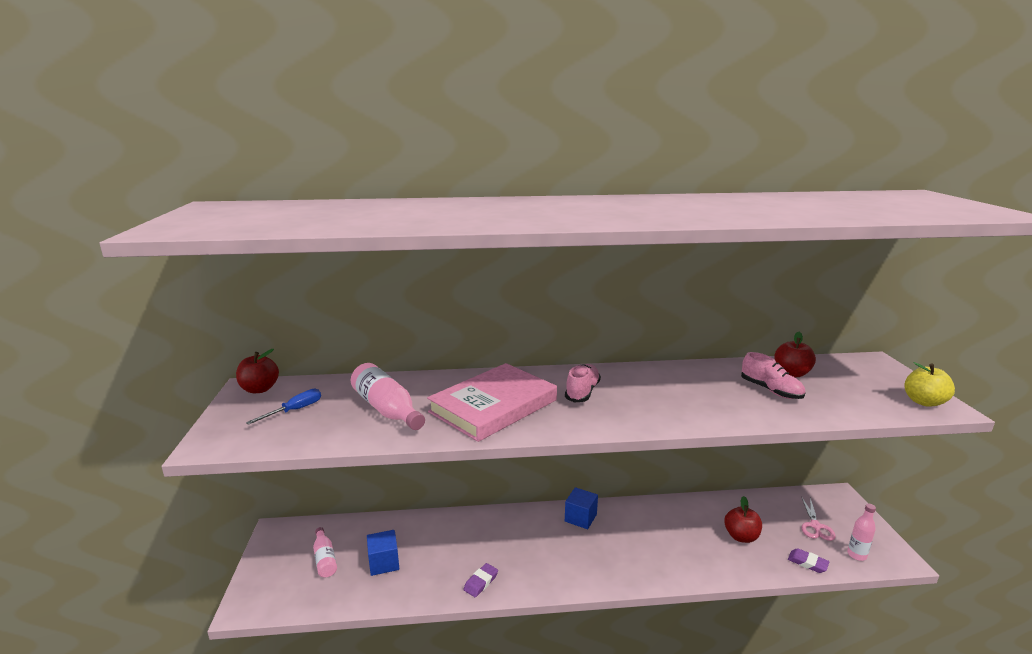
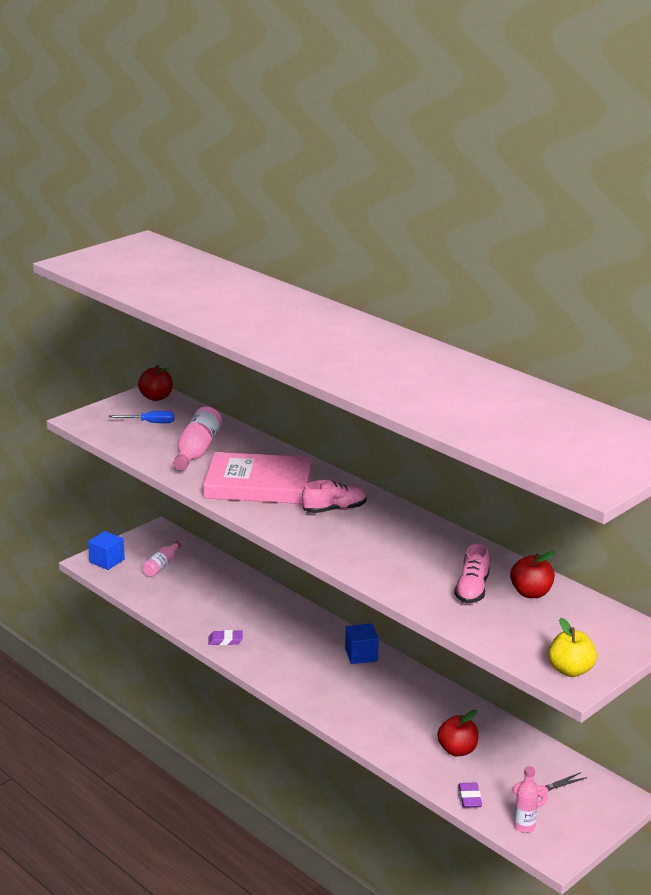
camera: 50 degrees right, 5 degrees up
(384, 563) = (189, 590): blue cube -> blue cube (107, 561)

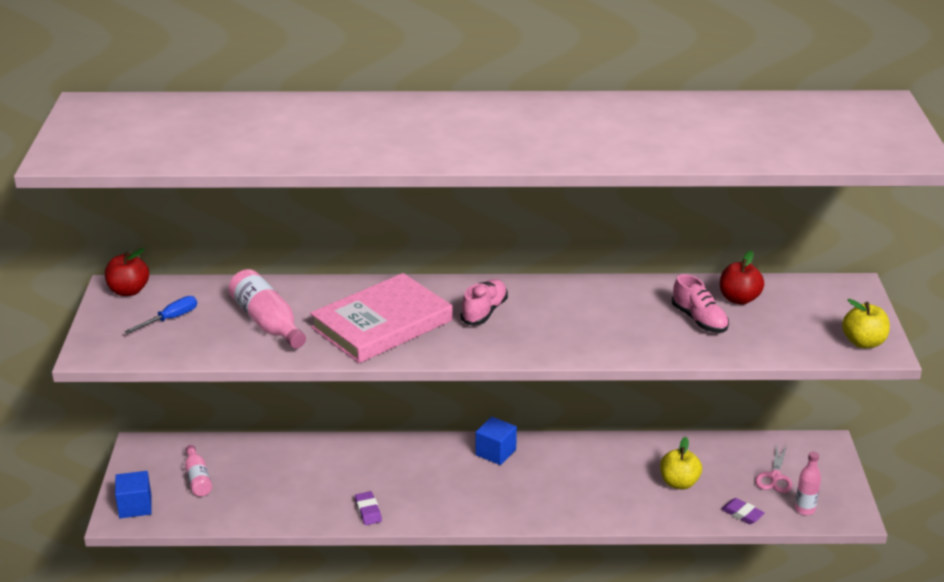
camera: 45 degrees left, 5 degrees up
(225, 640) = (368, 511): purple eraser -> purple eraser turned 60 degrees counterclockwise
(457, 750) = (679, 483): red apple -> yellow apple

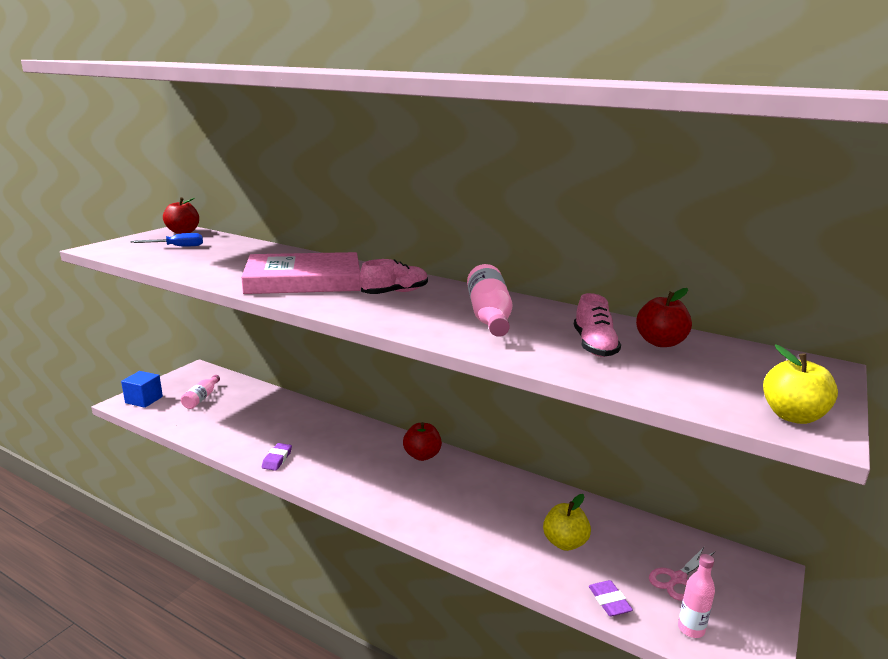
camera: 30 degrees right, 10 degrees down
(268, 322) = (230, 261): pink bottle -> pink bottle (489, 316)
(495, 452) = (422, 455): blue cube -> red apple

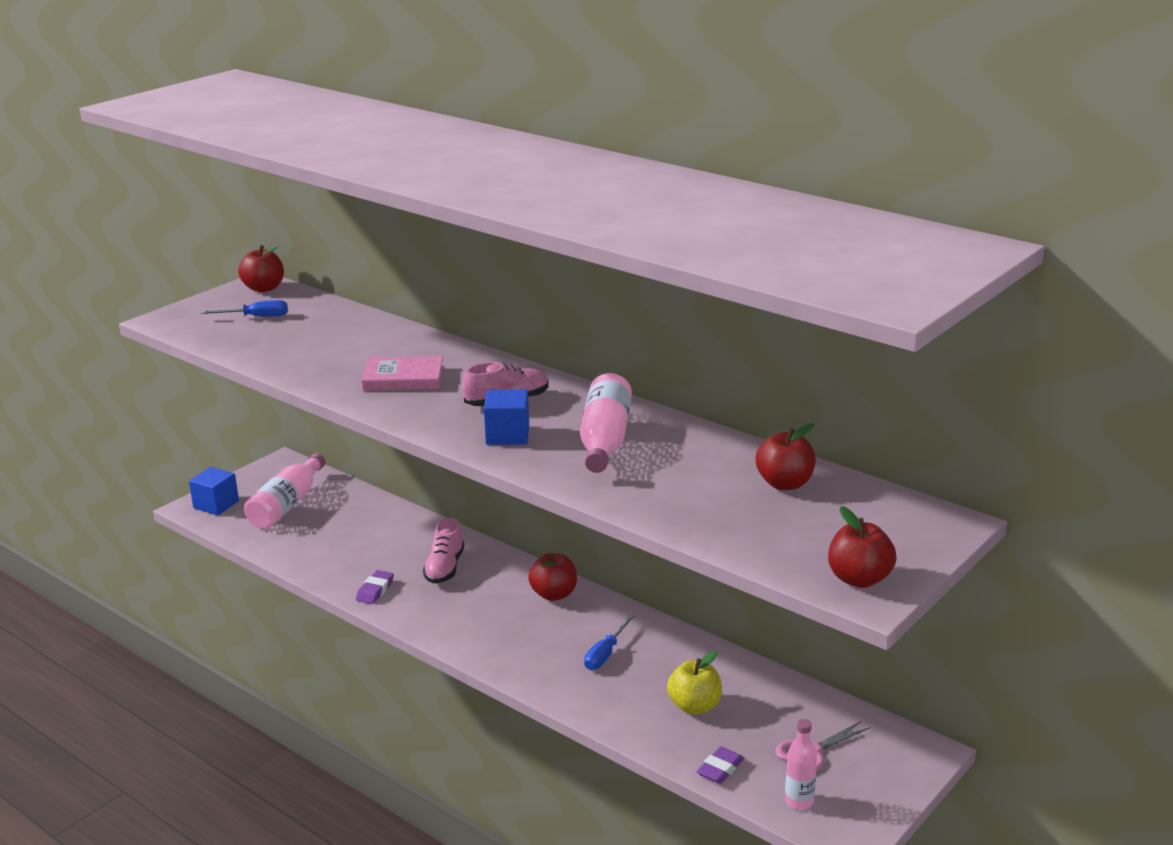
camera: 10 degrees right, 5 degrees up
(201, 398) = (287, 505): pink bottle -> pink bottle, size x1.63
(303, 280) = (403, 378): pink book -> pink book, size x0.57
(404, 314) = (507, 435): none -> blue cube
(476, 501) = (605, 654): none -> blue screwdriver
(594, 345) = (705, 485): pink shoe -> pink shoe (444, 568)
(609, 601) = (720, 769): purple eraser -> purple eraser turned 45 degrees clockwise
(792, 416) = (859, 579): yellow apple -> red apple

